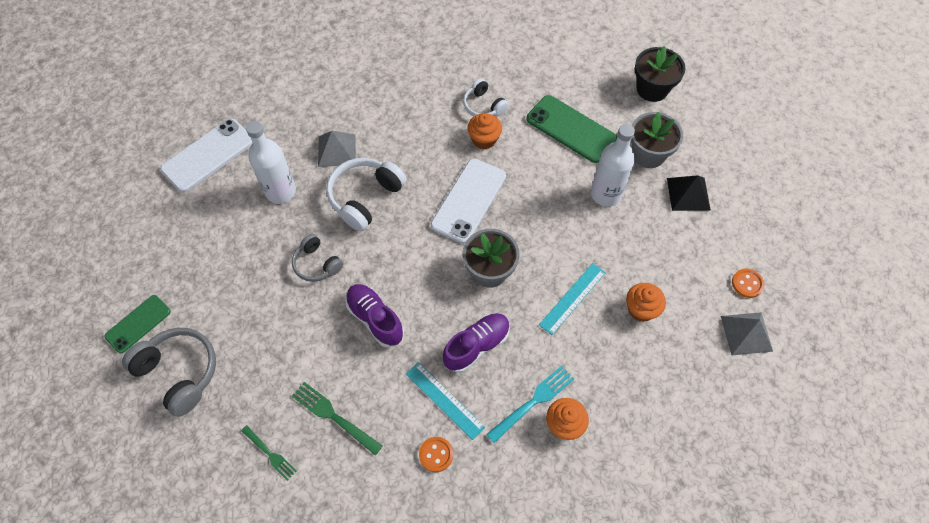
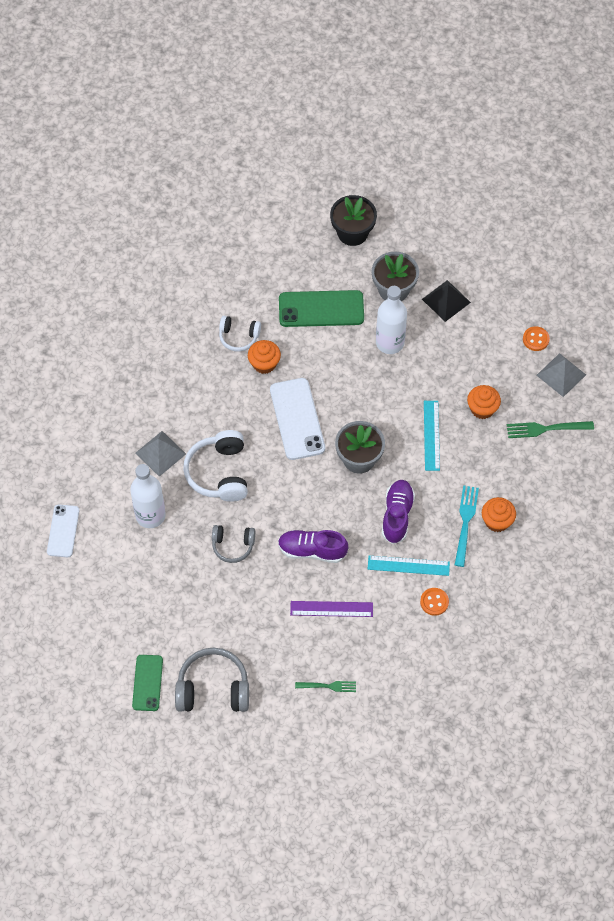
camera: 40 degrees left, 0 degrees up
(208, 155) = (63, 531): white phone -> white phone, size x0.62
(334, 416) = (347, 632): green fork -> green fork (546, 429)
(341, 384) = (331, 609): none -> purple ruler

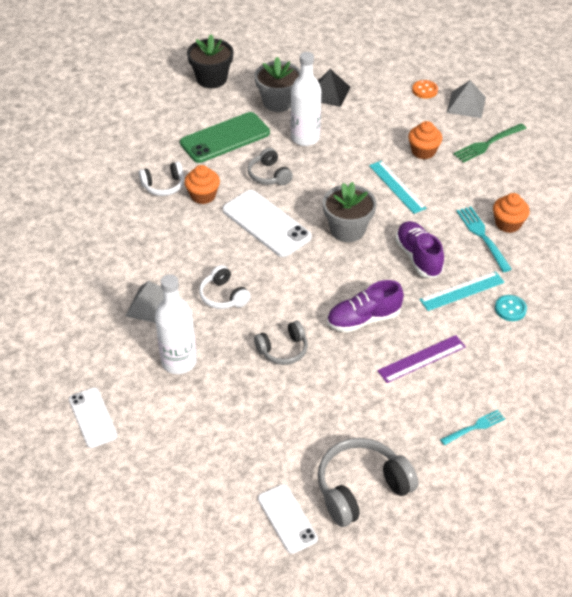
camera: 30 degrees left, 15 degrees down
(147, 683) = (287, 518): green phone -> white phone
(219, 473) = (223, 296): white headphones -> white headphones, size x0.61
(328, 686) = (474, 427): green fork -> turquoise fork
(332, 369) = (269, 175): none -> grey headphones
(434, 602) = (510, 309): orange button -> turquoise button

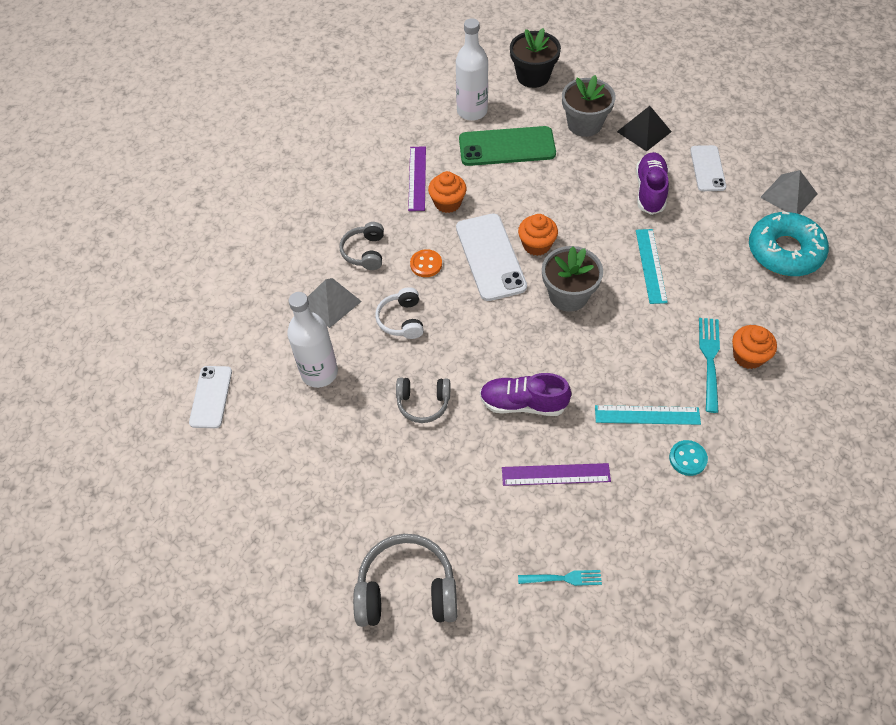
camera: 30 degrees right, 10 degrees up
(163, 185) = (417, 178): white headphones -> purple ruler
(269, 175) = (526, 204): grey headphones -> grey headphones (365, 252)
(287, 518) = (318, 587): white phone -> white phone (707, 168)
(305, 138) = (587, 174): white bottle -> white bottle (472, 111)
(418, 257) = (624, 356): purple shoe -> purple shoe (650, 191)
(423, 151) = (705, 234): orange cupcake -> orange cupcake (536, 245)
(424, 90) = (751, 162): orange button -> orange button (426, 264)
(488, 144) = (784, 251): green fork -> turquoise donut

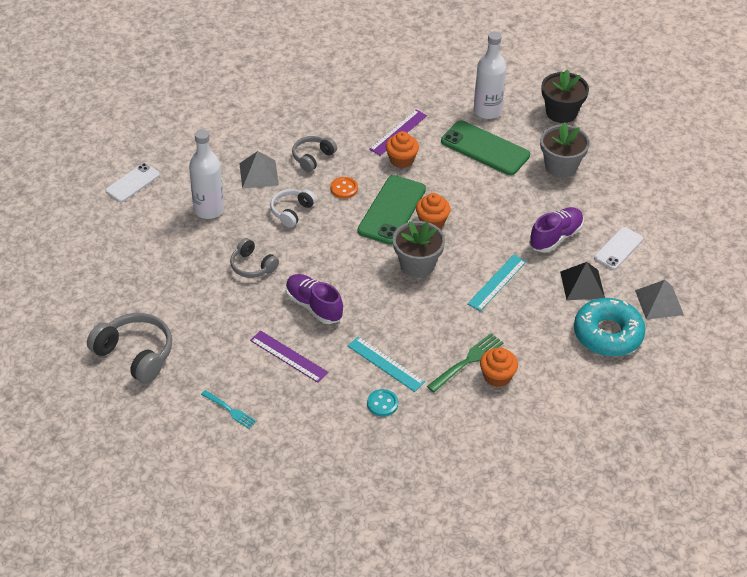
camera: 35 degrees right, 10 degrees down
(490, 257) = (392, 210): white phone -> green phone
(644, 131) = (600, 197): black pyramid -> black pyramid (582, 284)
(709, 360) = (467, 361): turquoise fork -> green fork

